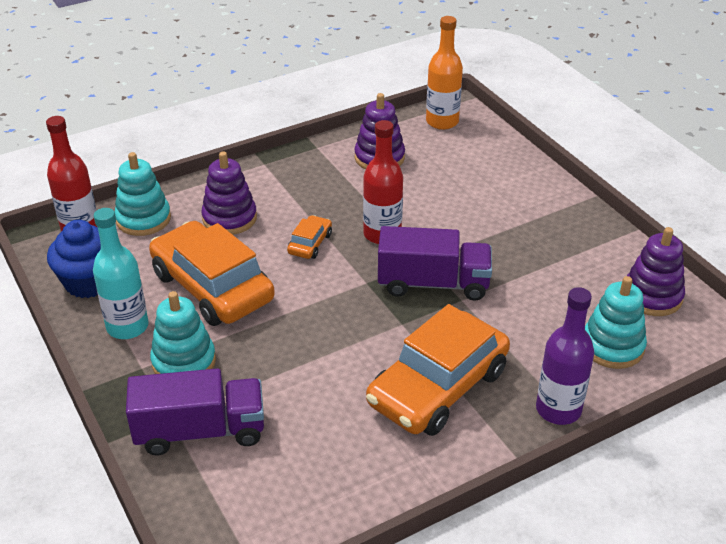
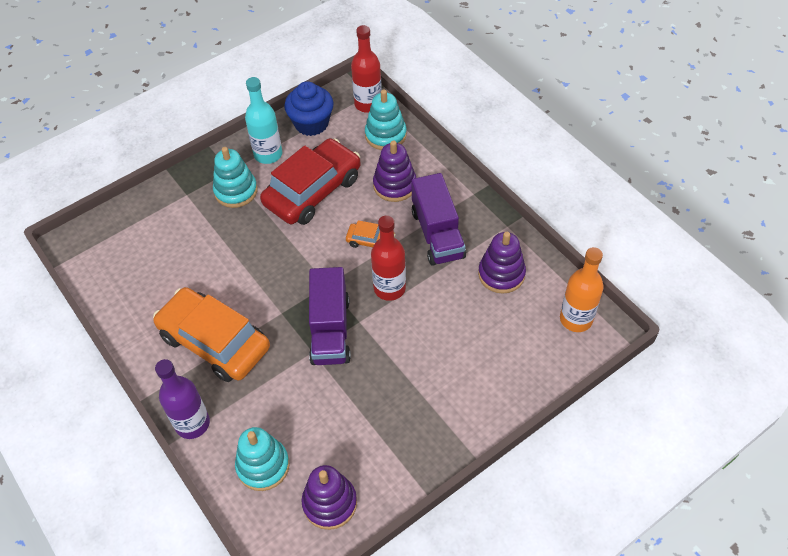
camera: 85 degrees right, 15 degrees up
(200, 431) = (174, 212): purple truck -> purple truck (437, 234)
(212, 287) = (313, 191): orange car -> red car

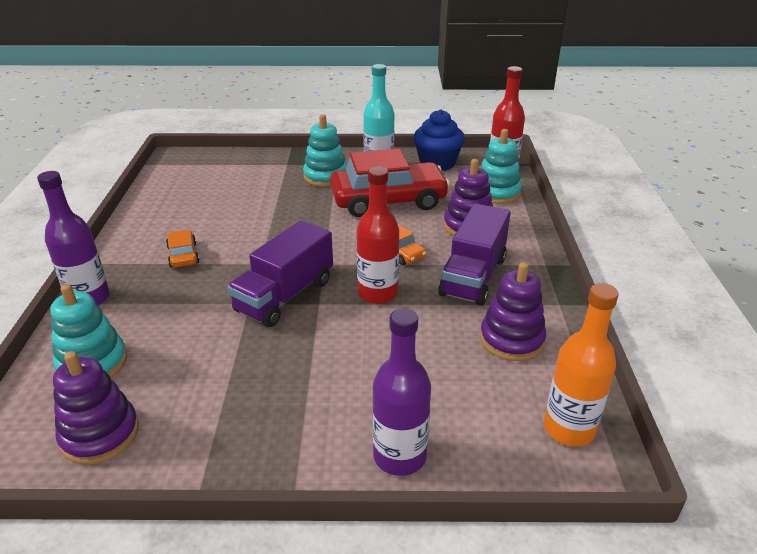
camera: 35 degrees right, 20 degrees down
(214, 342) = (183, 255): orange car -> orange car, size x0.44
(507, 396) = (399, 456): none -> purple bottle

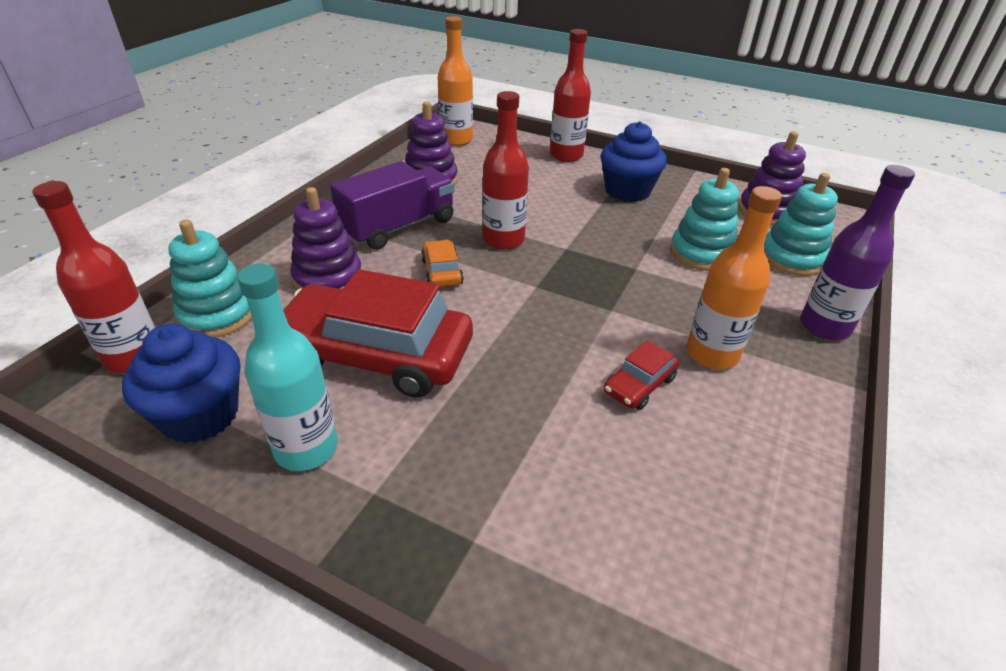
camera: 155 degrees left, 5 degrees up
(183, 255) = (712, 354): orange car -> orange bottle
(230, 227) = (639, 385): none -> red car
(285, 296) = (597, 264): purple truck -> none
(286, 407) = (627, 191): none -> blue cupcake
(325, 176) = (424, 457): turquoise stacking toy -> turquoise stacking toy (701, 253)
(399, 456) = (566, 155): purple bottle -> red bottle

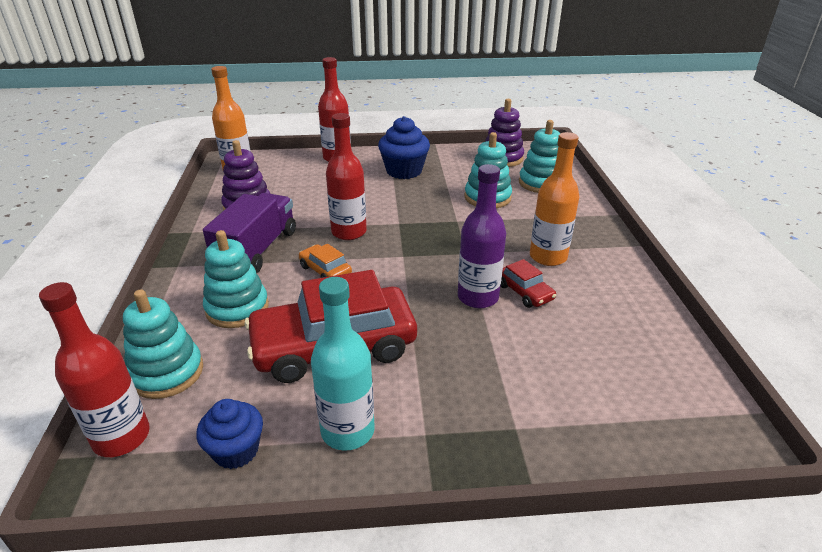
camera: 30 degrees left, 5 degrees down
(200, 415) = (236, 450): blue cupcake -> blue cupcake, size x0.66
(328, 278) = (237, 308): purple stacking toy -> turquoise stacking toy
(639, 385) = (524, 292): red car -> red car turned 45 degrees counterclockwise
(824, 326) = (592, 217): purple bottle -> purple bottle (478, 297)

